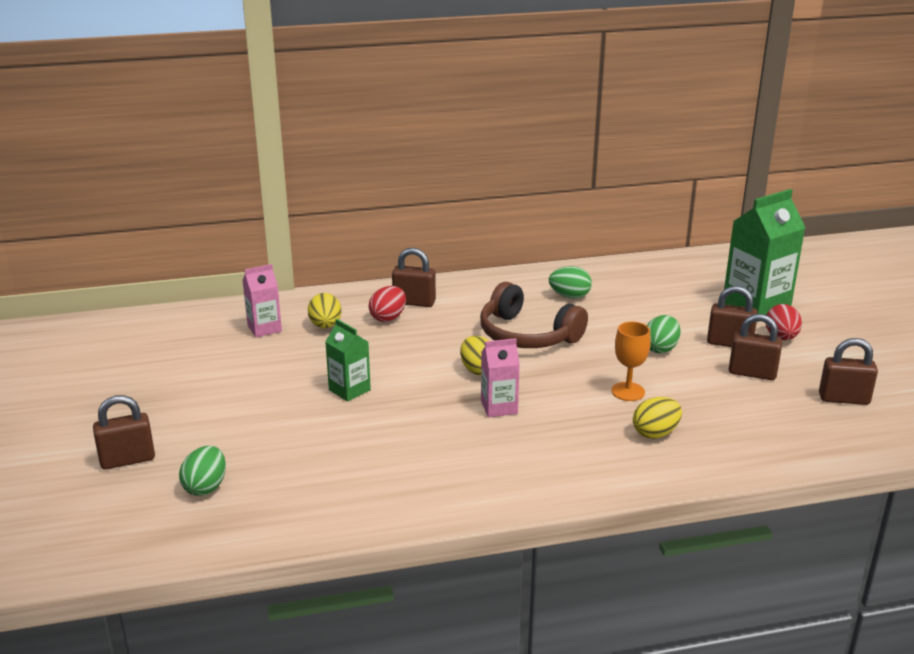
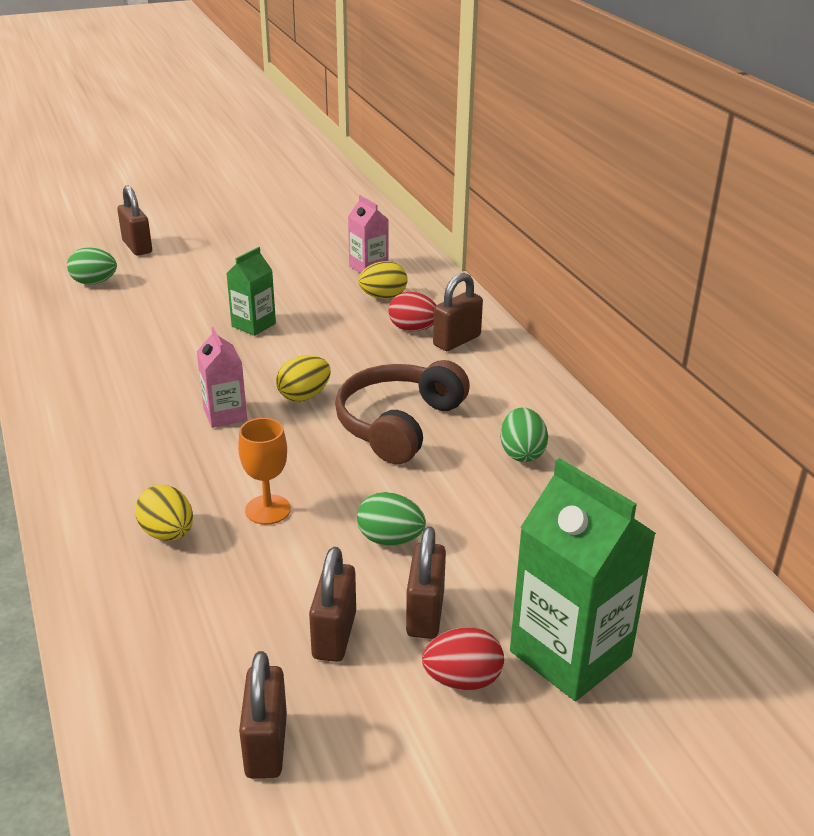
camera: 80 degrees right, 5 degrees up
(414, 302) = (457, 341): brown padlock -> brown padlock turned 45 degrees clockwise

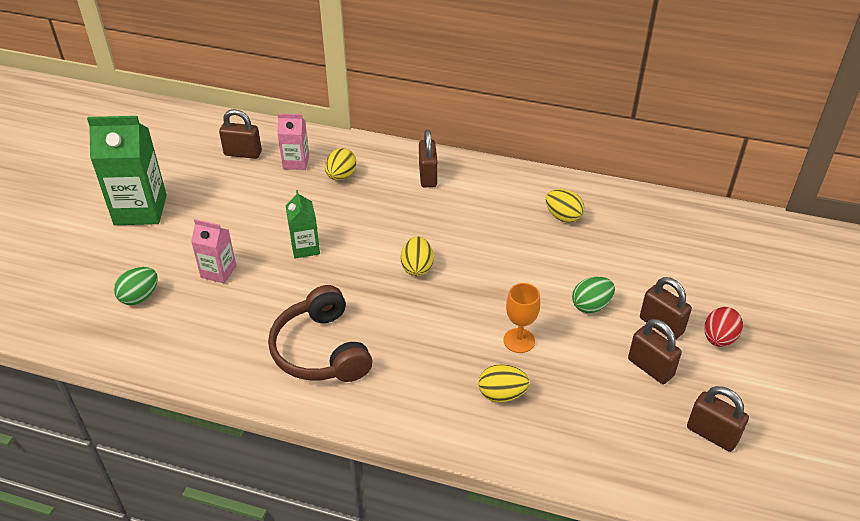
camera: 50 degrees left, 10 degrees up
(137, 247) = (113, 251): brown padlock -> brown padlock (243, 153)
(225, 415) = (400, 312): pink carton -> pink carton (218, 271)
(398, 424) = (488, 246): brown headphones -> brown headphones (321, 350)
(413, 329) = (394, 185): red egg -> none
(522, 453) = (563, 217): green egg -> yellow egg
(570, 654) = (729, 293): green carton -> green carton (140, 210)

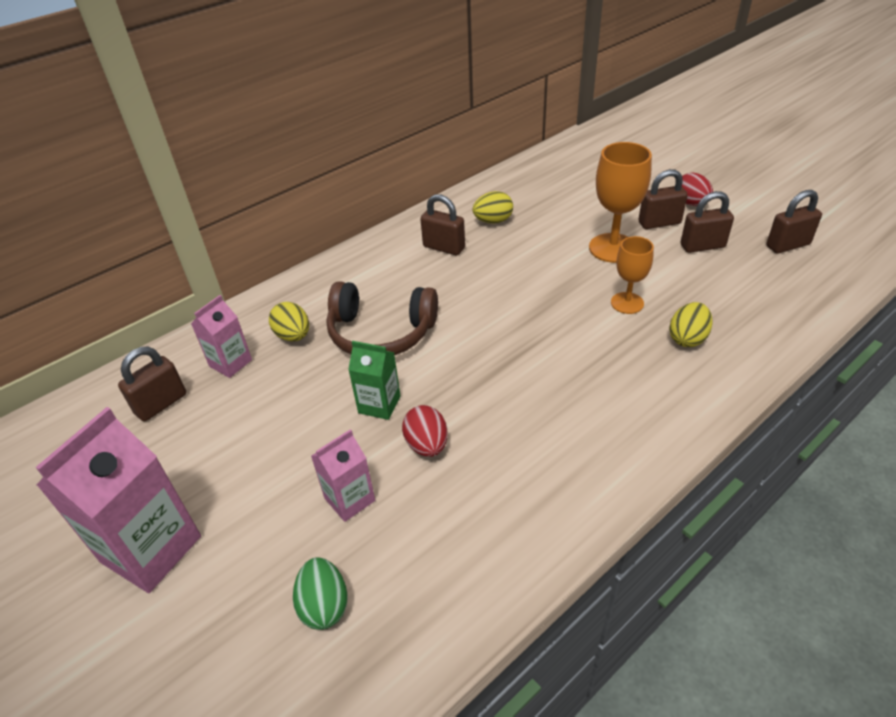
camera: 55 degrees left, 0 degrees up
(140, 210) = (151, 549): green carton -> pink carton
(284, 287) = (427, 445): none -> red egg
(321, 350) = (549, 447): brown headphones -> brown headphones (381, 333)
(417, 268) = (483, 331): yellow egg -> none
(428, 176) = (359, 276): brown padlock -> brown padlock (444, 247)
(591, 306) = (613, 248): green egg -> orange goblet

